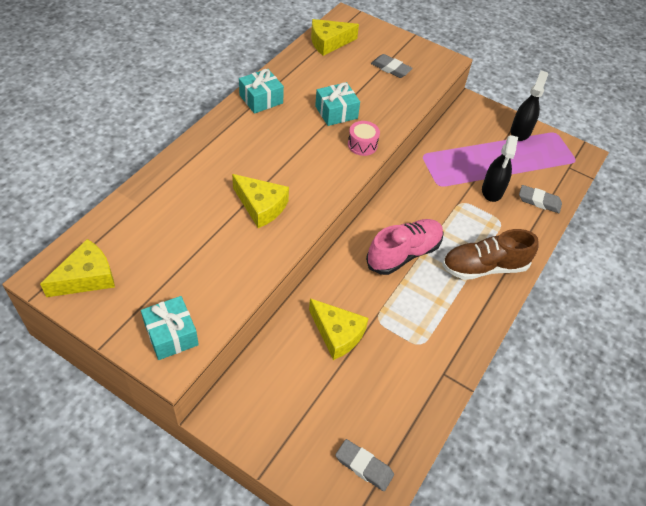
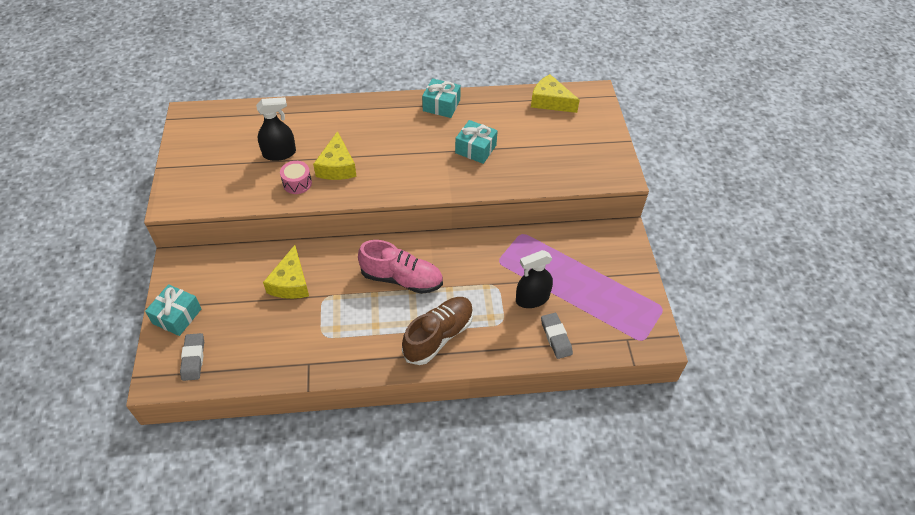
camera: 55 degrees right, 0 degrees up
(86, 277) = (202, 129): yellow cheese -> none
(171, 335) = (191, 191): turquoise gift -> turquoise gift (177, 316)
(362, 145) = (457, 182): pink drum -> pink drum (297, 183)
(391, 69) = (566, 150): grey eraser -> none
(484, 267) = (438, 336): brown shoe -> brown shoe turned 90 degrees clockwise
(520, 131) = (630, 281): black spray bottle -> black spray bottle (279, 153)

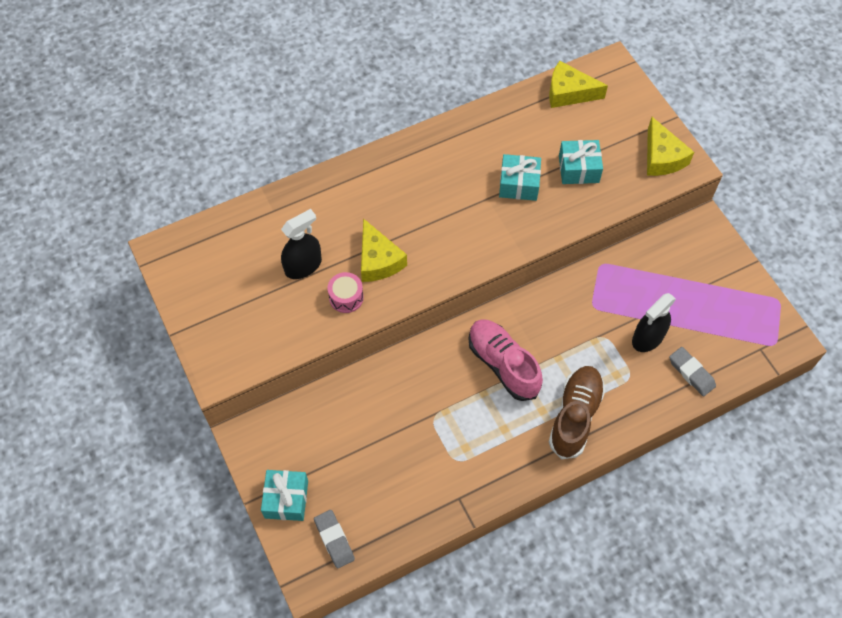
camera: 20 degrees left, 10 degrees up
(291, 282) = (387, 413): yellow cheese -> yellow cheese (662, 157)
(402, 279) = (503, 364): pink shoe -> pink shoe turned 120 degrees counterclockwise
(441, 105) = (451, 139): turquoise gift -> turquoise gift (578, 169)

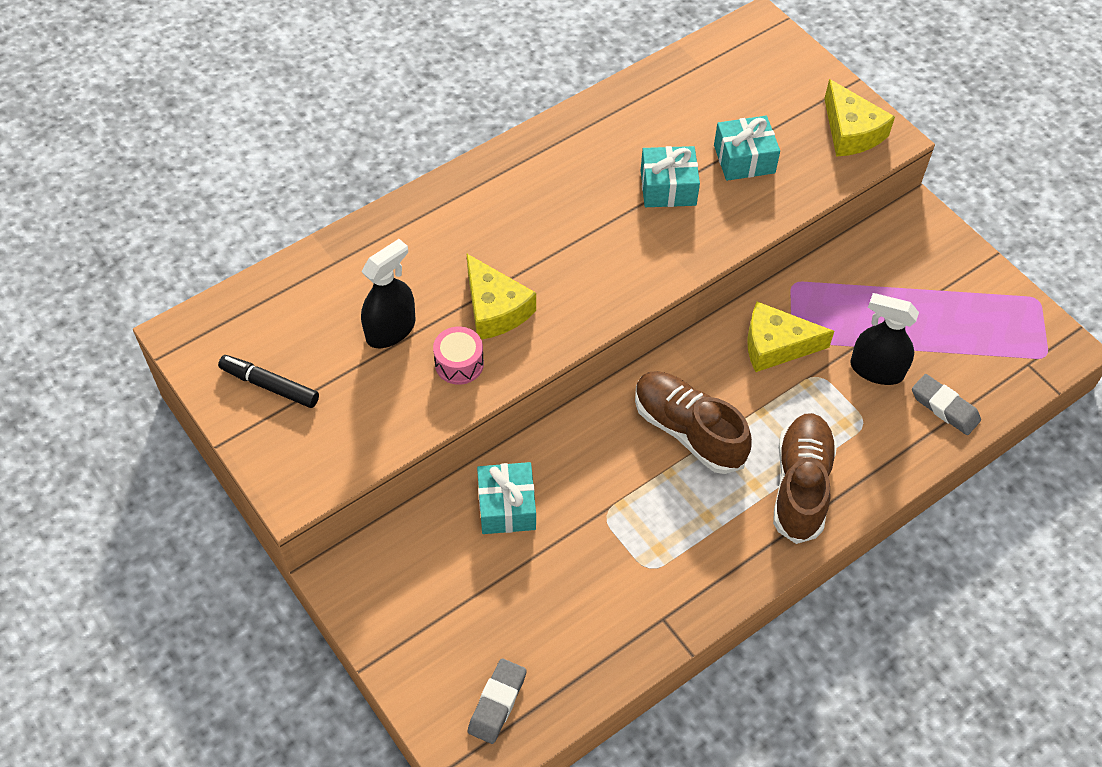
camera: 10 degrees left, 5 degrees down
(214, 296) = (270, 386): none -> black marker
(286, 499) = (417, 656): turquoise gift -> turquoise gift (506, 506)
(334, 540) = (497, 703): grey eraser -> grey eraser turned 60 degrees clockwise
(503, 364) = (688, 431): pink shoe -> brown shoe
(569, 92) = (710, 65): yellow cheese -> yellow cheese (776, 345)
(648, 338) = (876, 370): black spray bottle -> black spray bottle turned 75 degrees clockwise

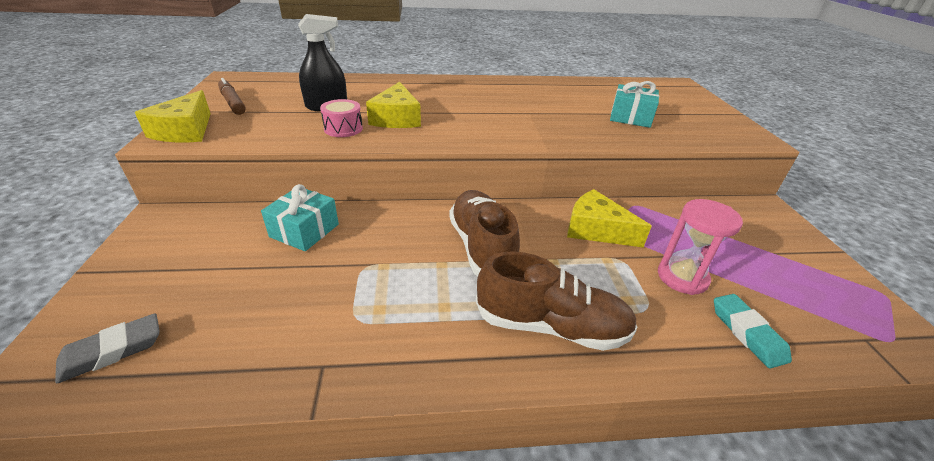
camera: 30 degrees right, 20 degrees down
(270, 386) = (232, 102): black marker -> brown marker
(668, 188) = (565, 112): turquoise gift -> none
(800, 485) = (551, 326): brown shoe -> brown shoe turned 60 degrees clockwise
(851, 131) = (724, 128): yellow cheese -> yellow cheese (185, 131)
(876, 370) = (682, 277): black spray bottle -> pink hourglass
(944, 407) = (747, 333): grey eraser -> turquoise eraser

